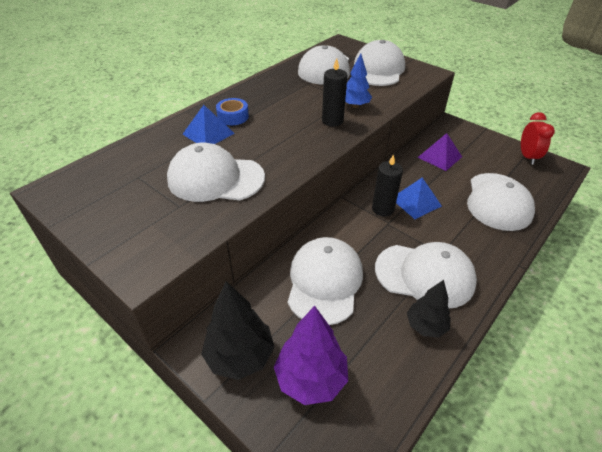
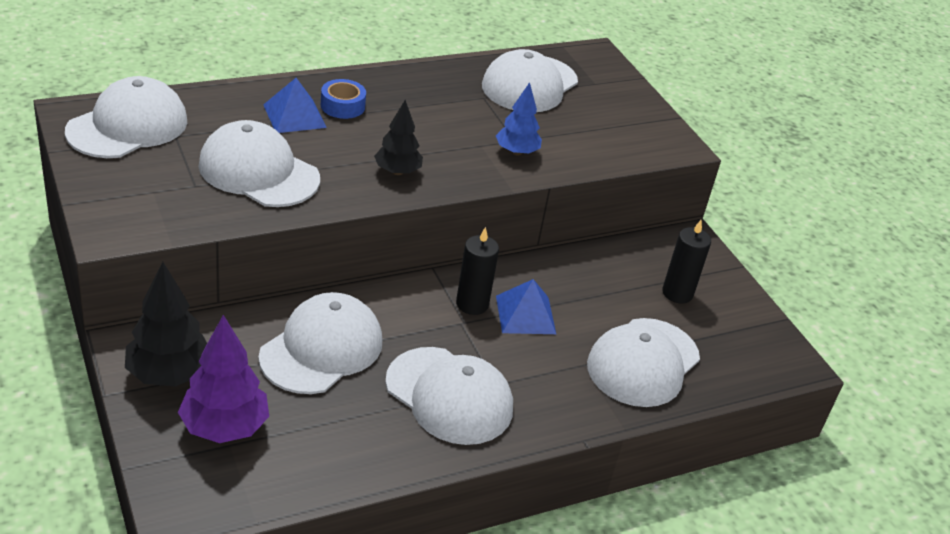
camera: 20 degrees right, 5 degrees down
(332, 121) = (465, 160): black candle -> black candle (677, 293)
(378, 69) = (606, 114): white cap -> white cap (128, 126)
(425, 326) = (396, 442): black tree -> black tree (397, 171)
(439, 157) = (622, 275): purple pyramid -> none
(527, 157) = (758, 328): red clock -> none

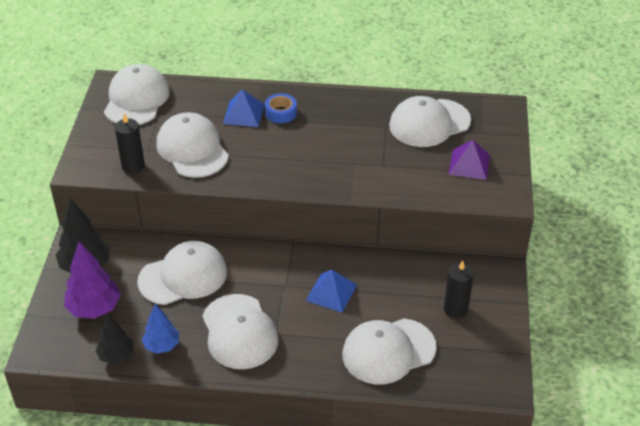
camera: 35 degrees right, 5 degrees up
(128, 126) = (136, 99): white cap -> white cap turned 60 degrees counterclockwise
(397, 171) = (281, 170): black tree -> black tree (116, 356)
(472, 304) = (300, 274): black candle -> black candle (133, 166)
(516, 152) = (376, 174): blue tree -> blue tree (162, 345)
(609, 119) = (469, 164): none -> purple pyramid

